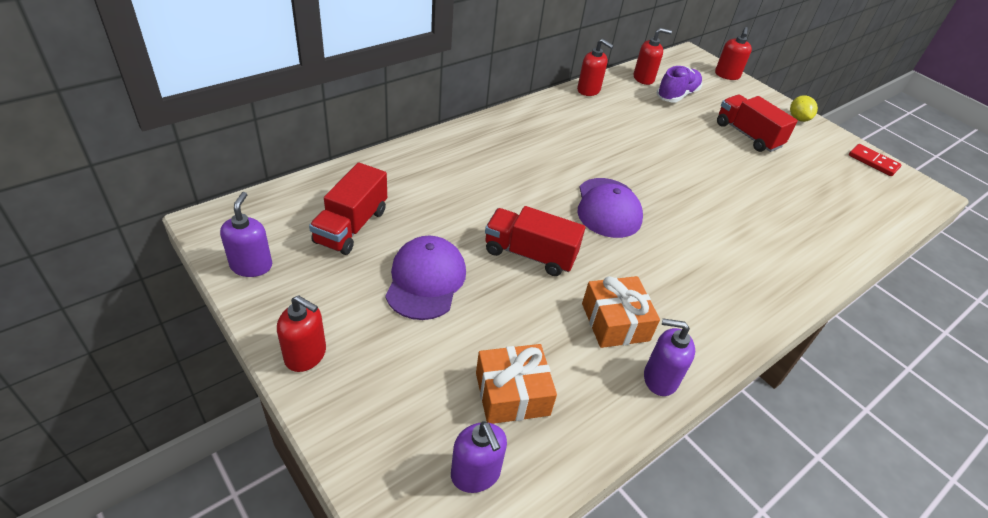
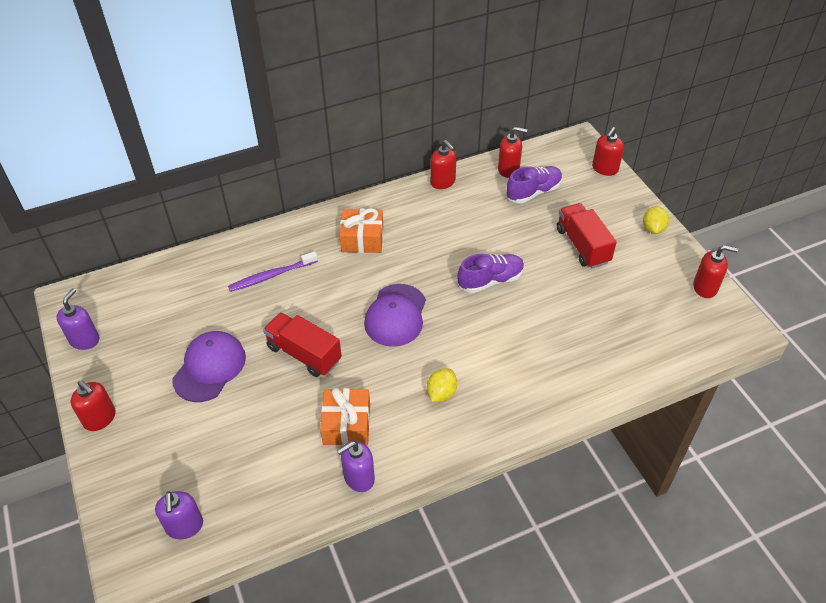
camera: 20 degrees right, 5 degrees up
(351, 226) = (170, 312): red truck -> none
(455, 181) = (271, 276): none -> purple toothbrush
(512, 394) = (236, 471): orange gift -> orange gift (362, 239)
(660, 378) = (359, 478): purple soap dispenser -> purple soap dispenser turned 60 degrees counterclockwise
(683, 169) = (490, 280): none -> purple shoe
(697, 277) = (441, 393): none -> yellow lemon
(873, 162) = (705, 287): red domino -> red soap dispenser

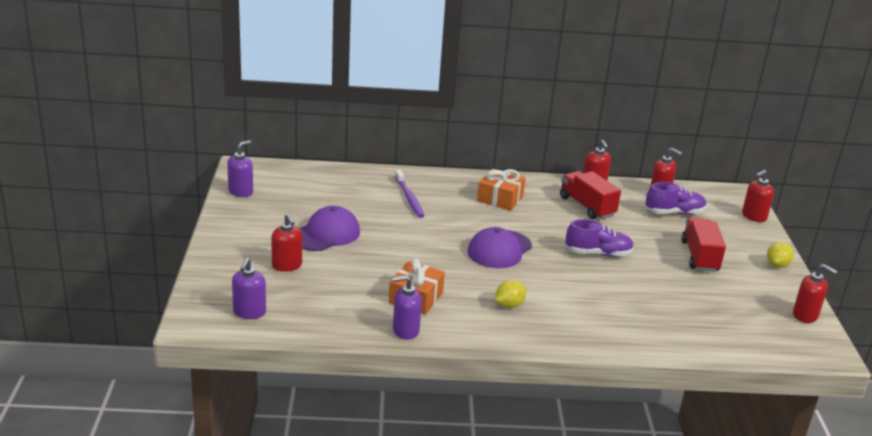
camera: 20 degrees right, 20 degrees down
(100, 418) = (224, 236): red soap dispenser -> red soap dispenser (287, 265)
(271, 276) = (409, 198): purple toothbrush -> purple toothbrush turned 105 degrees counterclockwise
(304, 354) = (407, 249): red truck -> red truck (587, 206)

